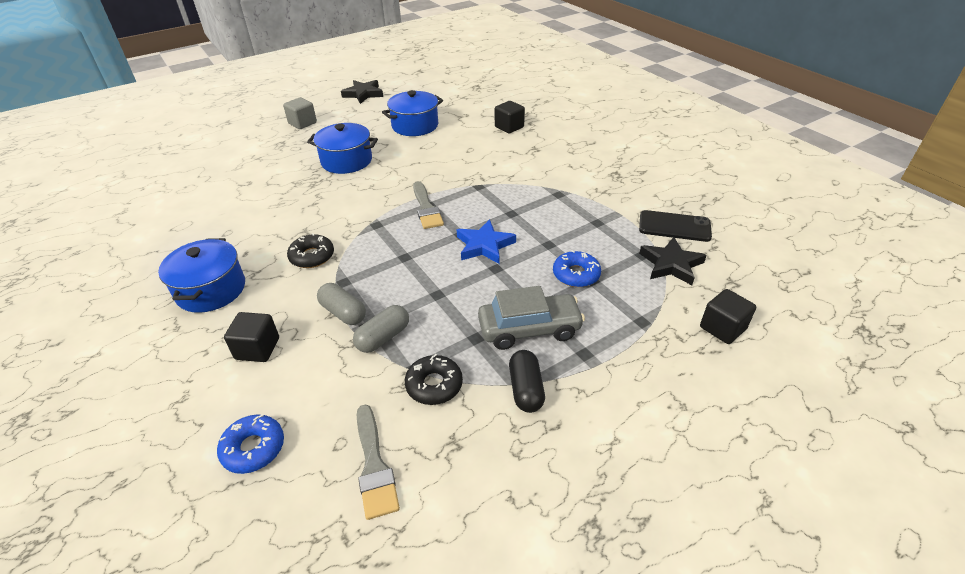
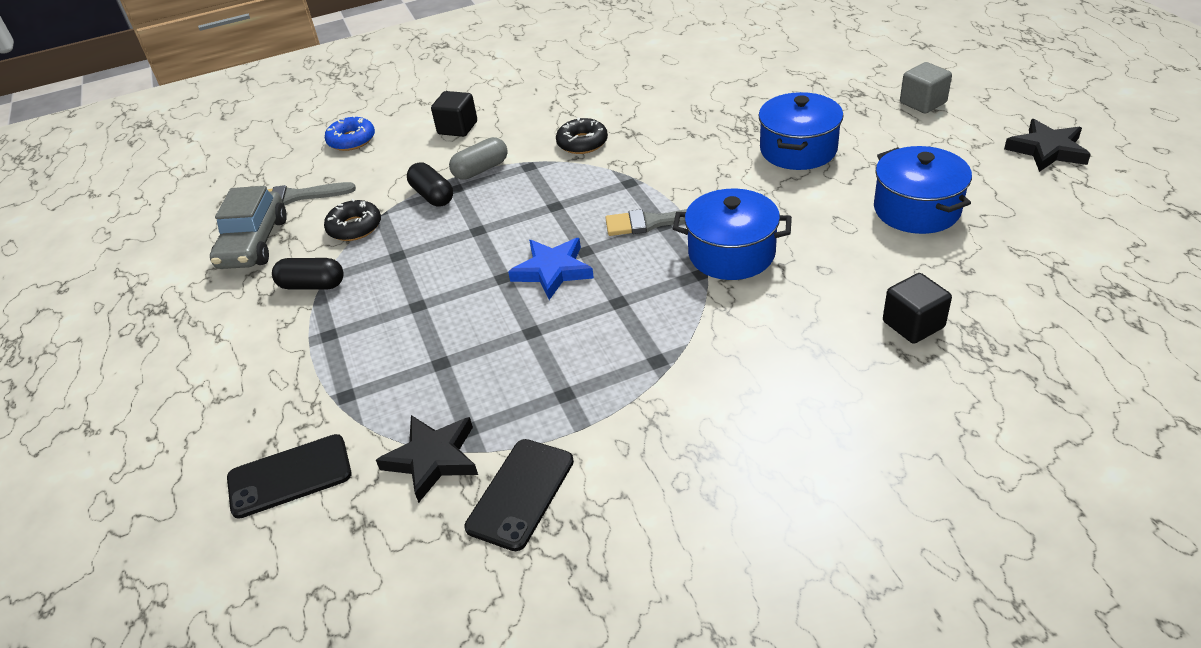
camera: 105 degrees right, 0 degrees up
(211, 290) = (552, 93): blue pot -> blue pot (731, 253)
(383, 337) = (432, 195): grey capsule -> black capsule
(529, 329) = (388, 296): grey car -> grey car (254, 243)
(576, 274) = (458, 349): blue donut -> none
(722, 328) = (289, 476): black cube -> black phone

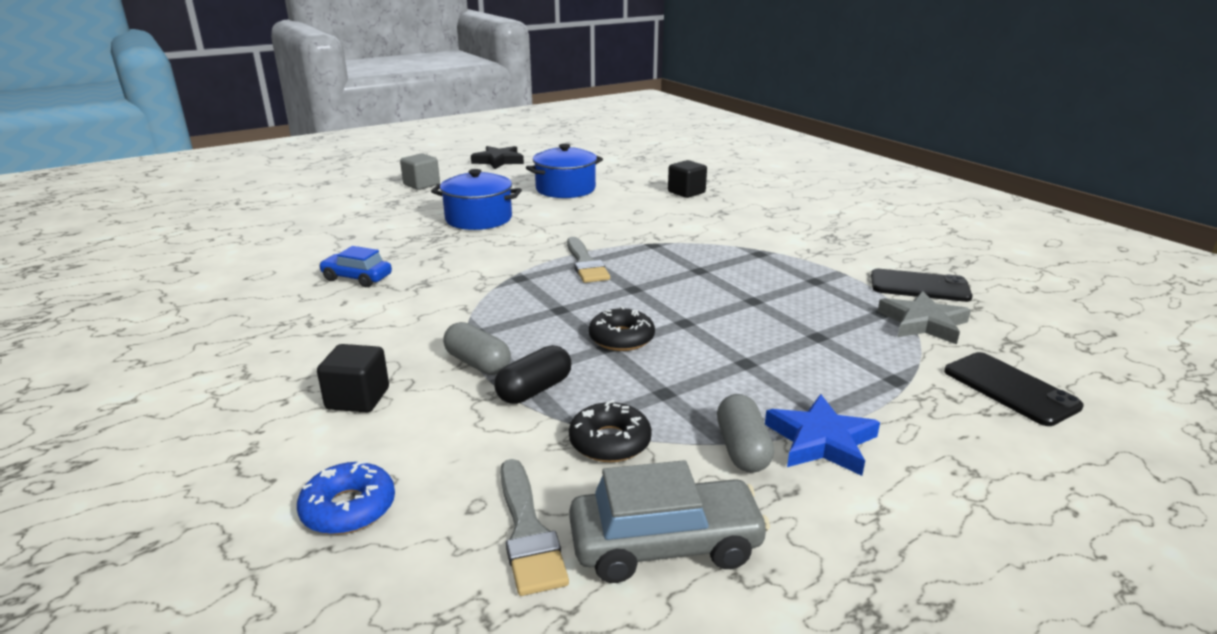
camera: 105 degrees left, 15 degrees down
(312, 285) = (742, 449): black capsule -> grey capsule
(433, 459) = (923, 323): black star -> grey star
(553, 271) = (666, 300): blue star -> blue star (821, 441)
(582, 143) = (434, 307): black donut -> black donut (621, 338)
(650, 101) = (357, 278): none -> blue car
(731, 253) = (625, 236): blue pot -> none

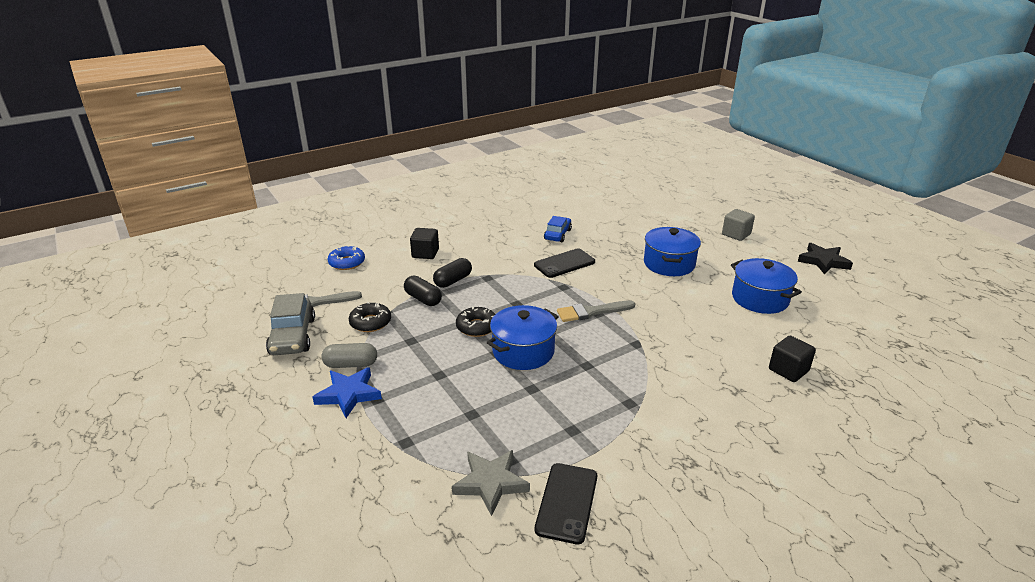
camera: 90 degrees right, 5 degrees up
(477, 363) = (453, 281): grey capsule -> black capsule
(678, 305) = (523, 351): none -> blue pot
(1010, 389) = (381, 505): black phone -> black phone (564, 263)

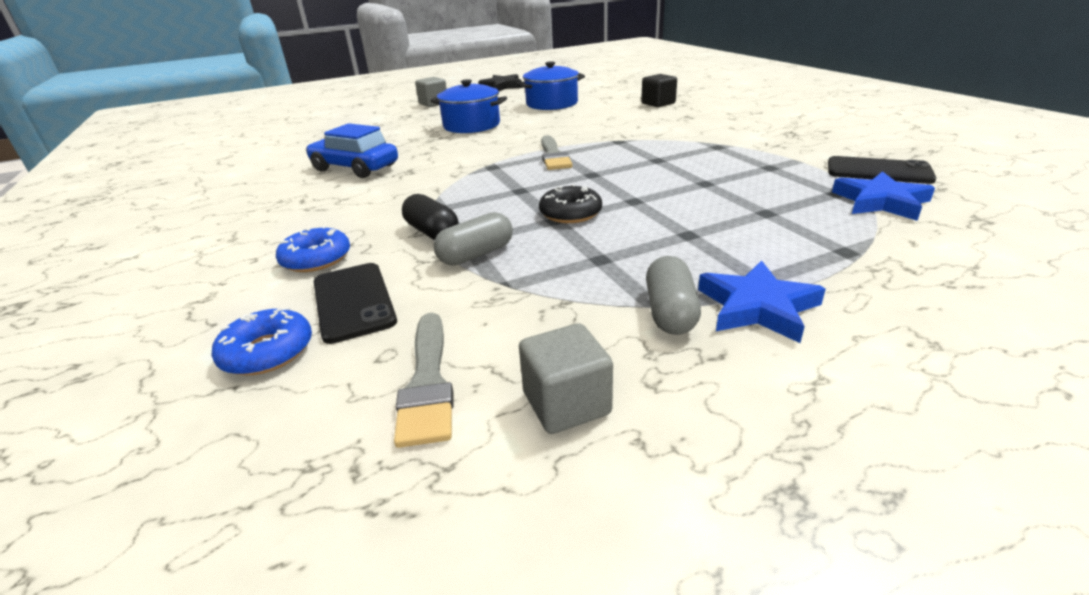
camera: 80 degrees left, 0 degrees up
(293, 336) = (566, 404): grey car -> grey cube
(370, 322) = (535, 301): black donut -> none
(423, 299) = (476, 254): black capsule -> grey capsule
(425, 253) = (316, 259): black cube -> blue donut
(491, 483) = (880, 202): grey star -> blue star
(523, 351) = (631, 187): blue pot -> none
(557, 234) = (355, 168): blue car -> blue car, size x1.54
(564, 263) = (435, 166): black phone -> black phone (353, 302)

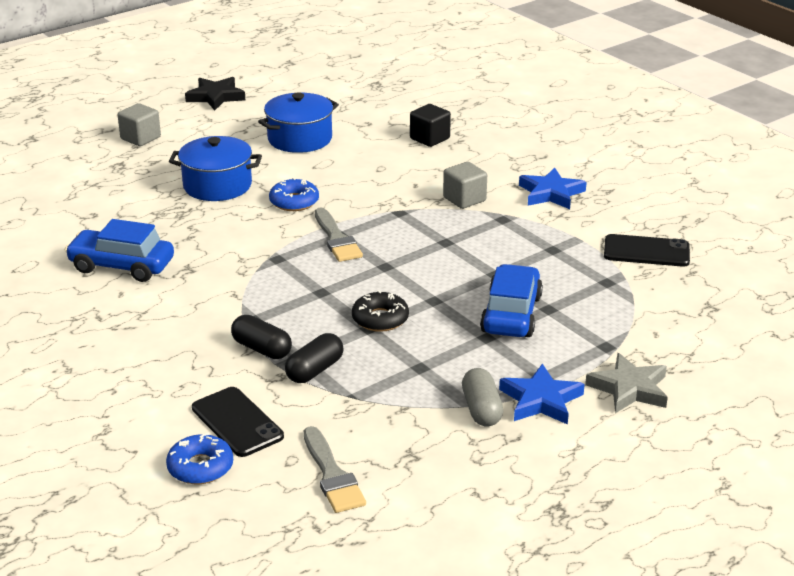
camera: 15 degrees left, 0 degrees up
(316, 259) = (172, 385): blue donut -> blue donut (294, 202)
(476, 254) = (314, 370): grey capsule -> black capsule
(566, 404) = (427, 478): grey cube -> grey cube (464, 199)
(720, 216) = (511, 314): none -> blue car
(880, 202) = (640, 291): blue star -> blue star (551, 193)
(892, 302) = (629, 389): none -> grey star

